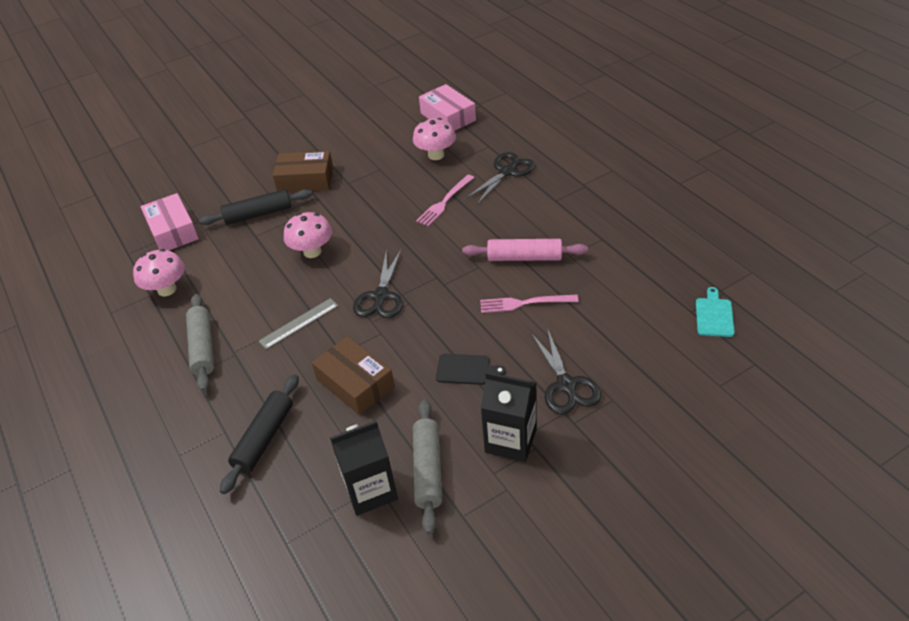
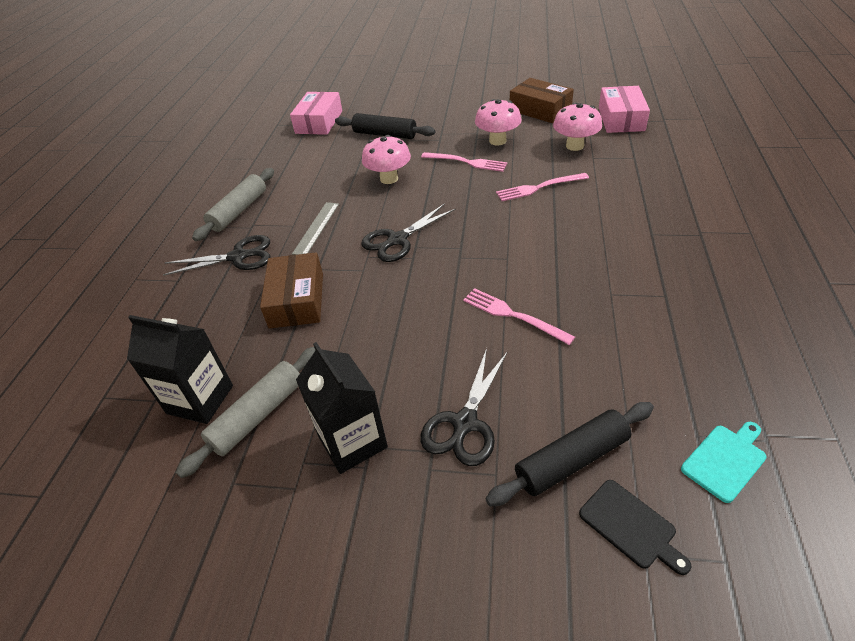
camera: 40 degrees right, 0 degrees up
(167, 289) = (268, 159): pink mushroom -> pink mushroom (497, 141)
(264, 438) = (191, 302): black rolling pin -> black rolling pin (571, 460)
(299, 323) = (316, 228): grey ruler -> grey ruler turned 75 degrees counterclockwise
(305, 180) = (446, 123): brown box -> brown box (540, 109)
(364, 206) = (467, 162): none -> pink fork
(466, 369) = (392, 345): black cutting board -> black cutting board (630, 526)
(507, 172) = (628, 186): black scissors -> black scissors (239, 257)
(524, 257) = (561, 272): pink rolling pin -> none

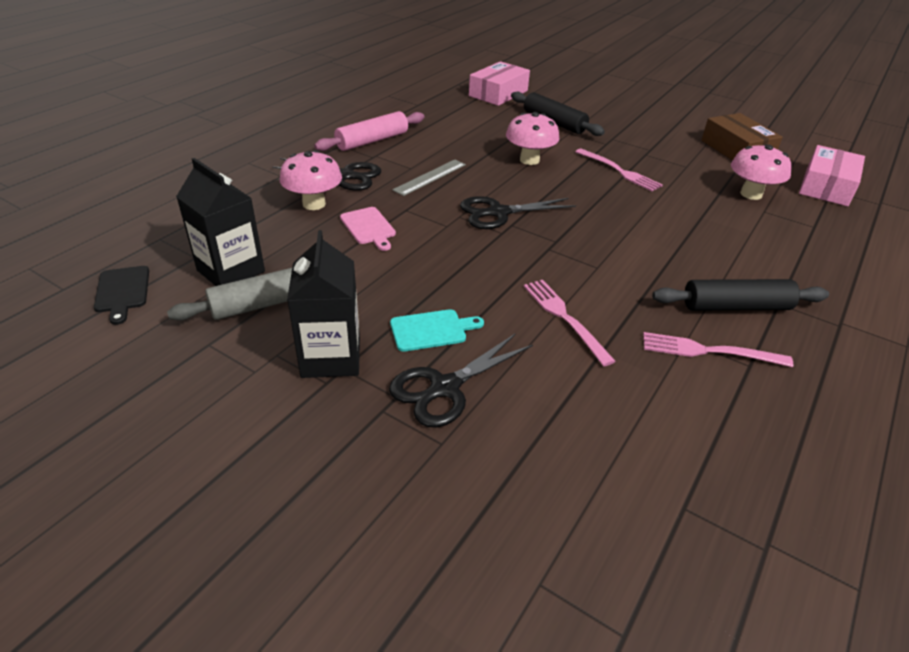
camera: 20 degrees right, 5 degrees down
(239, 211) = (372, 141): grey rolling pin -> pink rolling pin
(297, 300) = (369, 227): brown box -> pink cutting board
(497, 141) = (667, 163): pink mushroom -> pink mushroom (314, 204)
(538, 188) = (679, 218): pink fork -> pink fork (707, 351)
(571, 460) = (526, 466): black rolling pin -> black rolling pin (736, 306)
(630, 526) = (543, 551): black cutting board -> black cutting board (122, 291)
(725, 460) = (699, 544): turquoise cutting board -> turquoise cutting board (431, 330)

